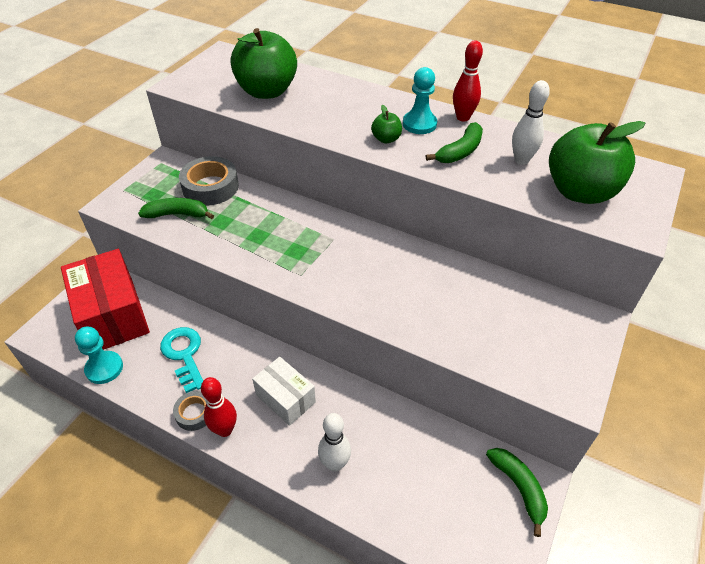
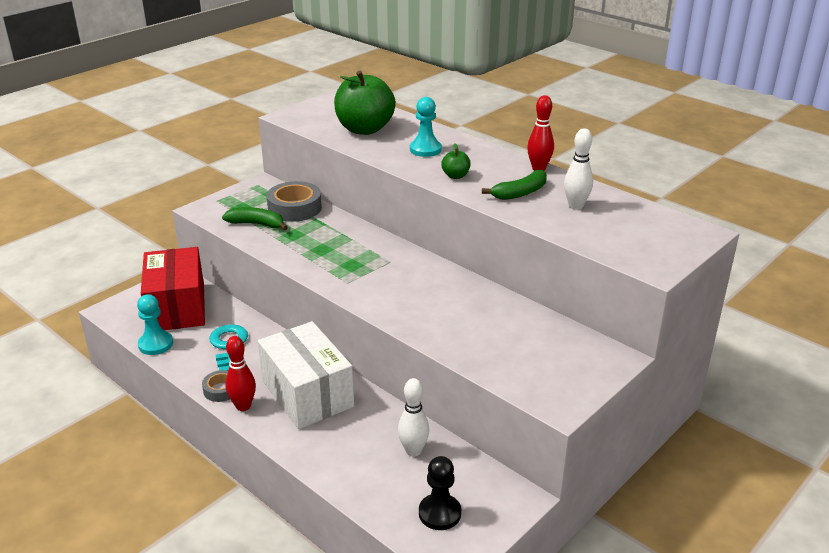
camera: 15 degrees right, 15 degrees down
(285, 398) = (307, 394): white box -> white box, size x1.74
(335, 464) = (332, 448): white bowling pin -> white bowling pin (413, 451)
(419, 124) = (493, 169): turquoise pawn -> turquoise pawn (425, 149)
(470, 521) = (439, 513): none -> black pawn
(518, 488) = (499, 499): green banana -> none
(580, 192) = (618, 235): green apple -> none

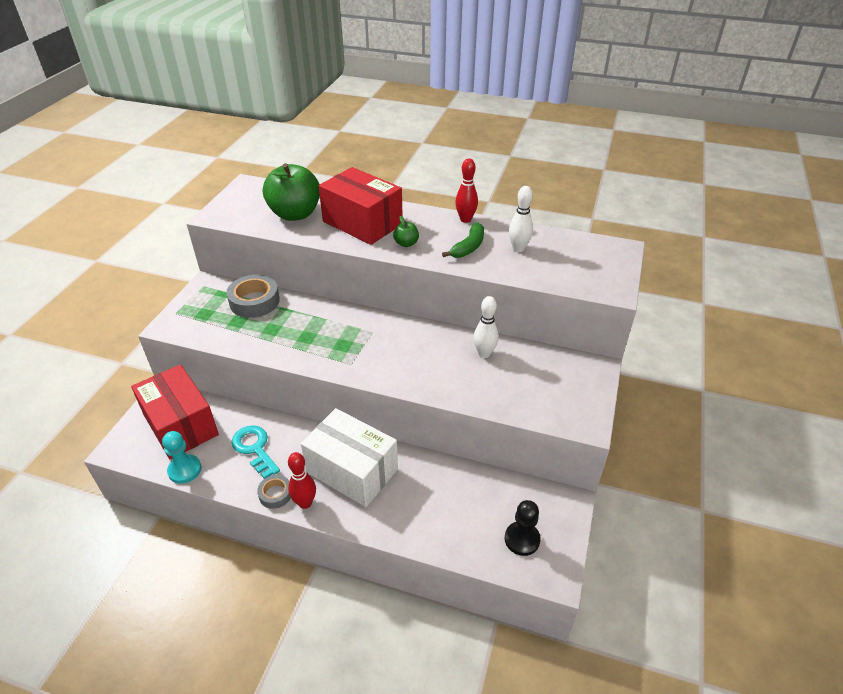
camera: 25 degrees left, 10 degrees up
(257, 224) = (231, 328): green banana -> none
(413, 451) = (468, 491): white bowling pin -> white bowling pin (484, 353)
(425, 149) = (362, 223): turquoise pawn -> red box

